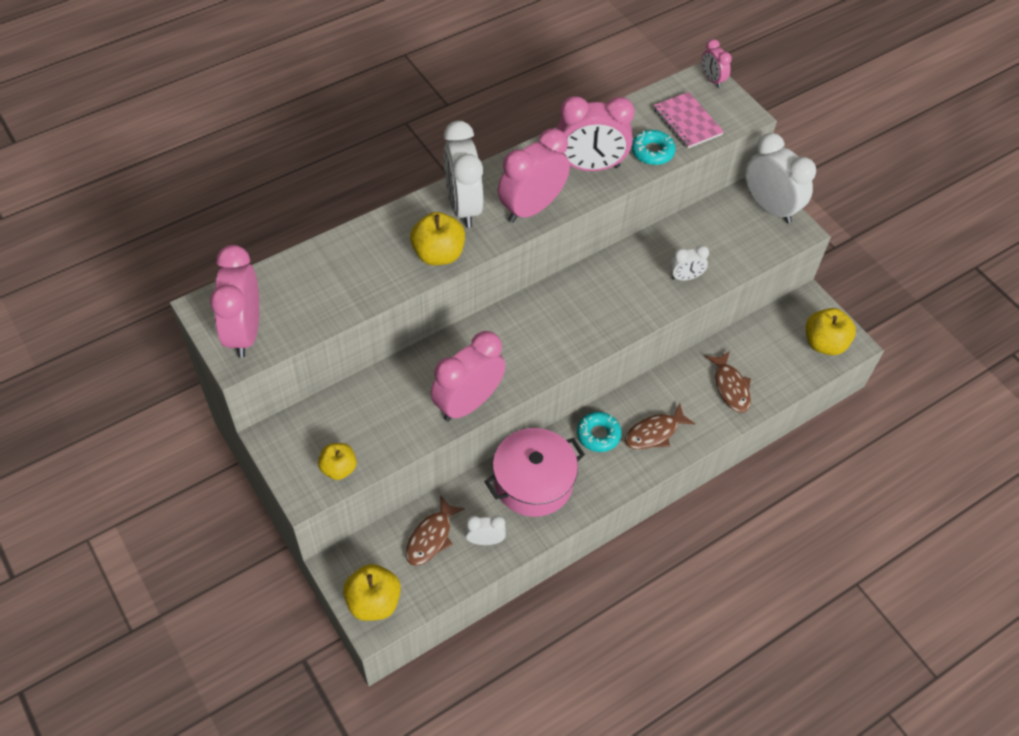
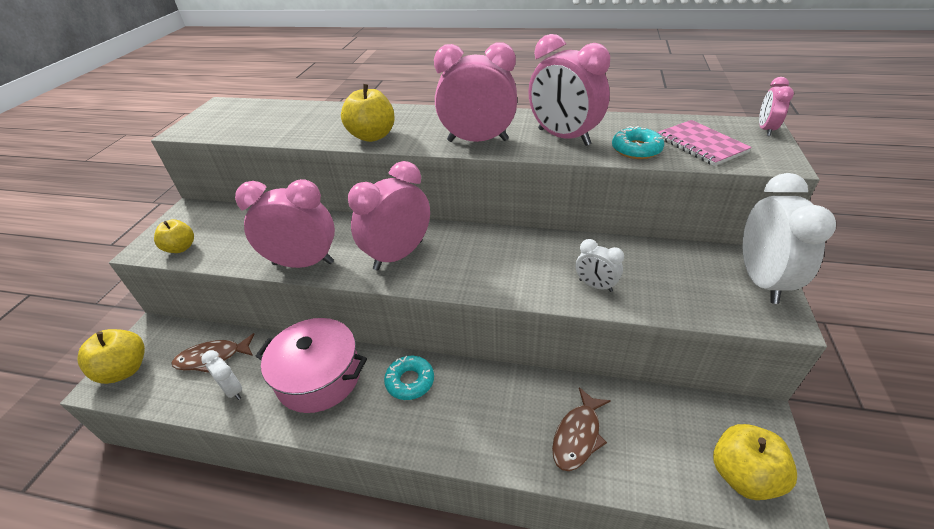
camera: 50 degrees right, 15 degrees down
(245, 332) = (212, 121): pink clock -> pink clock (398, 255)
(463, 206) = (431, 121): white clock -> none
(654, 433) = (456, 418): brown fish -> none
(687, 122) = (701, 144): pink notebook -> pink notebook turned 45 degrees counterclockwise

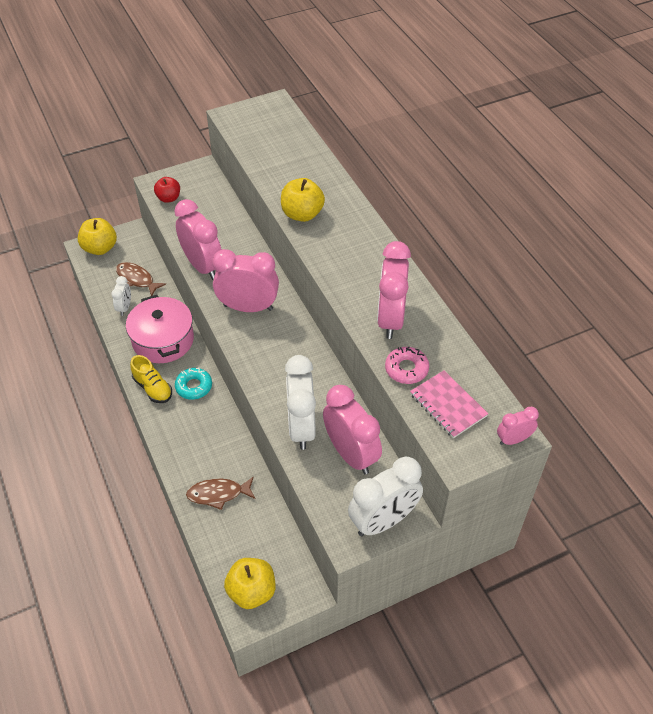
camera: 50 degrees right, 10 degrees up
(181, 248) = (168, 198): yellow apple -> red apple
(373, 423) = (153, 388): none -> yellow shoe
(477, 140) = (344, 273): pink clock -> pink clock (351, 454)
(595, 285) = (301, 427): white clock -> white clock, size x1.98
(636, 149) = (406, 369): turquoise donut -> pink donut
(701, 144) = (448, 405): pink notebook -> pink notebook turned 60 degrees counterclockwise

